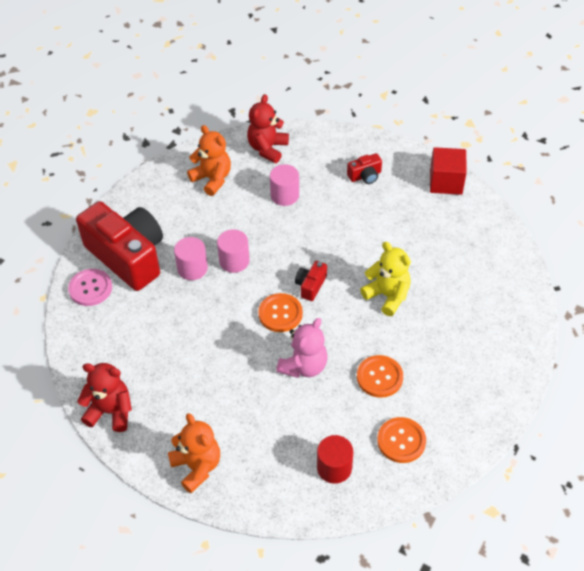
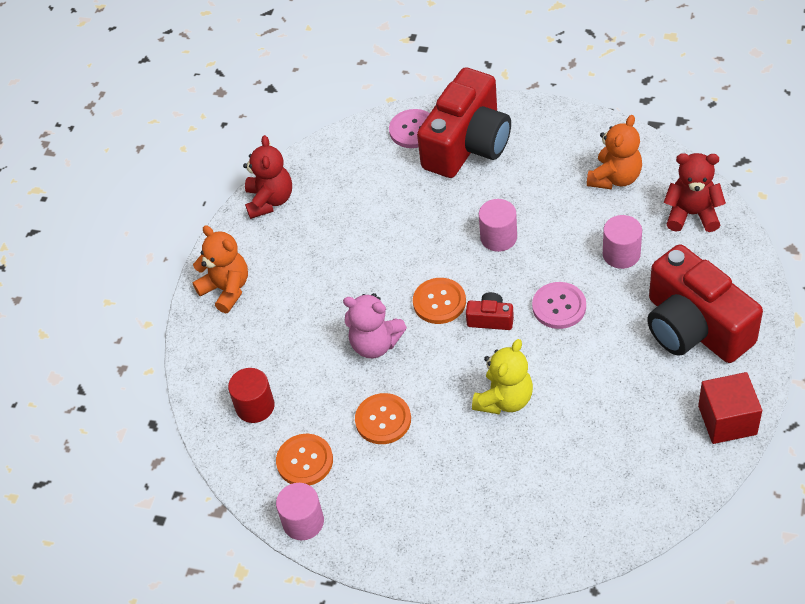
camera: 80 degrees right, 0 degrees up
(192, 268) = (473, 204): pink cylinder -> pink cylinder (303, 522)
(197, 466) = (226, 289): orange teddy bear -> orange teddy bear turned 90 degrees counterclockwise
(316, 242) = (559, 306): none -> pink button
(365, 176) = (694, 327): red camera -> red camera, size x2.44

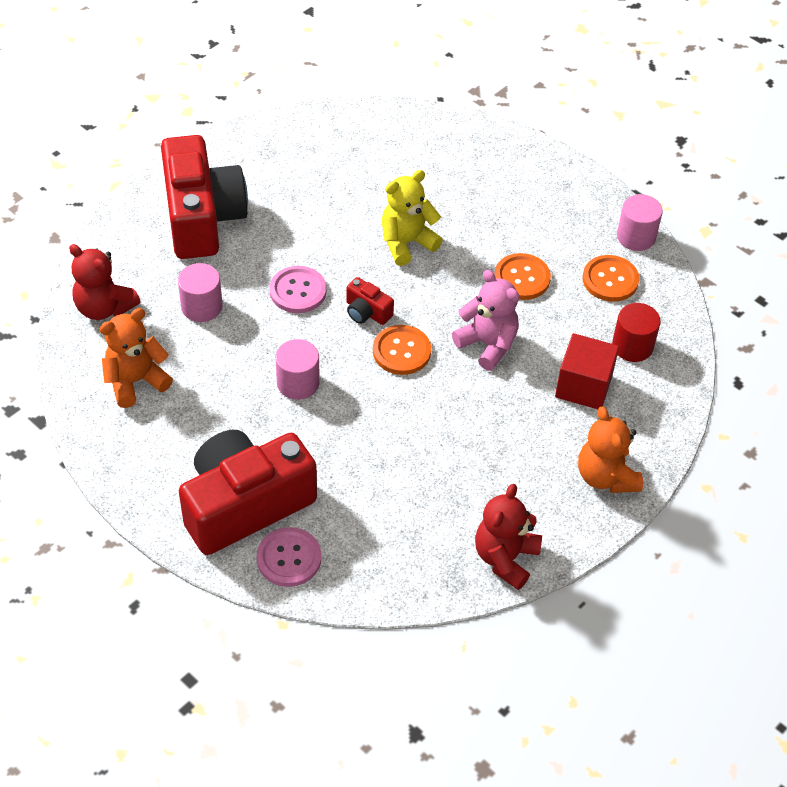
camera: 160 degrees left, 0 degrees up
(727, 420) = (246, 144): red cube -> red cube (583, 386)

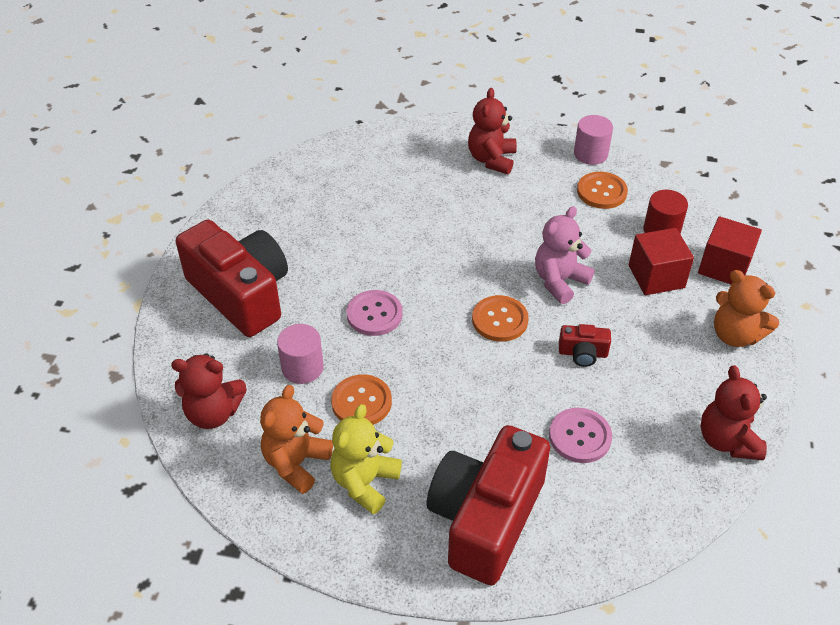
camera: 30 degrees left, 5 degrees down
(289, 558) = (563, 544): pink button -> pink button (580, 436)
(298, 383) = (439, 389): pink cylinder -> none
(367, 312) = (445, 303): red camera -> red camera (582, 353)
(407, 243) = (429, 235): yellow teddy bear -> yellow teddy bear (364, 482)
(487, 344) = (559, 281): pink teddy bear -> pink teddy bear turned 60 degrees counterclockwise
(522, 278) = (539, 220): orange button -> orange button (361, 402)
(531, 196) = (491, 159): none -> red teddy bear
(660, 410) = (724, 267): none -> red cube

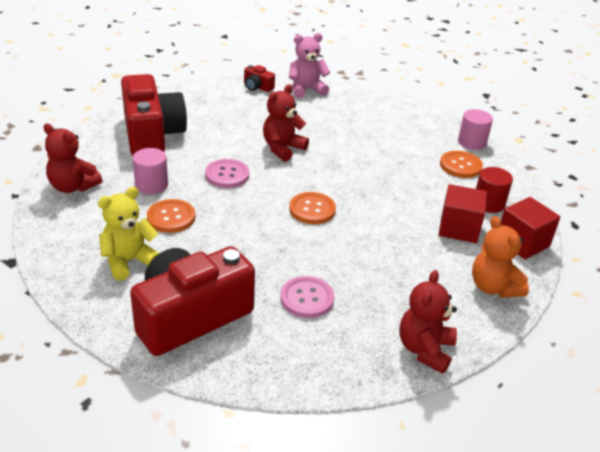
camera: 25 degrees right, 10 degrees down
(296, 463) = (96, 232): orange teddy bear -> none
(491, 159) = (392, 122): red teddy bear -> red teddy bear (282, 148)
(559, 281) = (378, 204): pink teddy bear -> pink teddy bear (306, 90)
(582, 353) = (356, 251): red camera -> red camera (257, 87)

